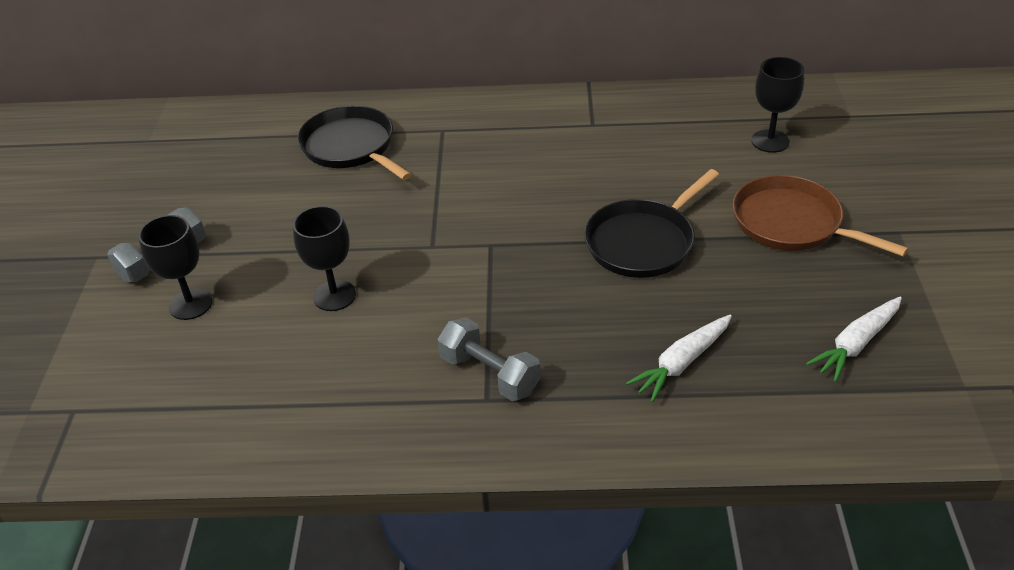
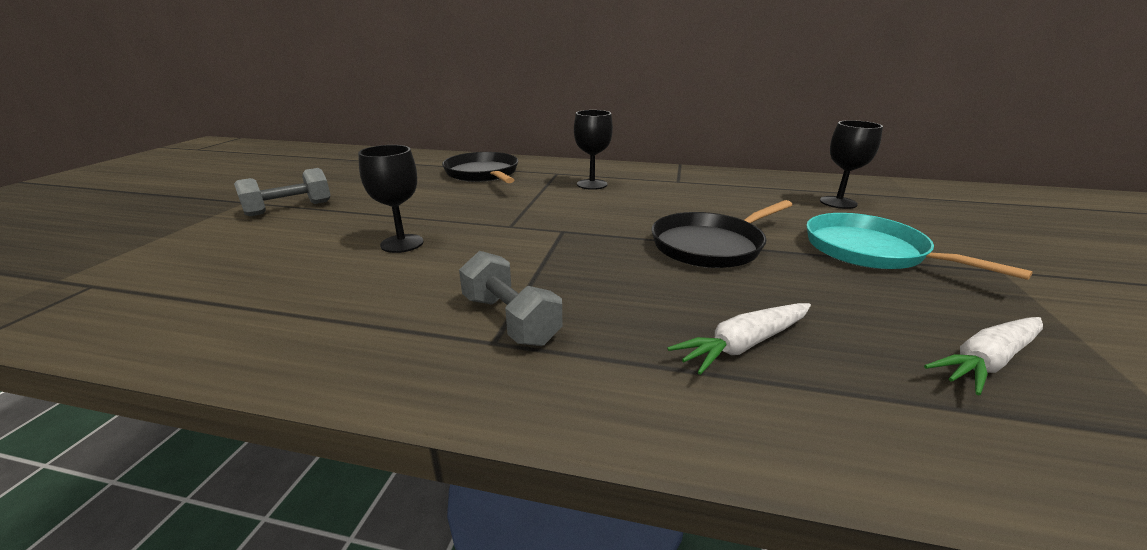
camera: 10 degrees right, 15 degrees down
(190, 304) = (279, 233): black goblet -> black goblet (592, 184)
(792, 223) = (870, 251): brown pan -> turquoise pan

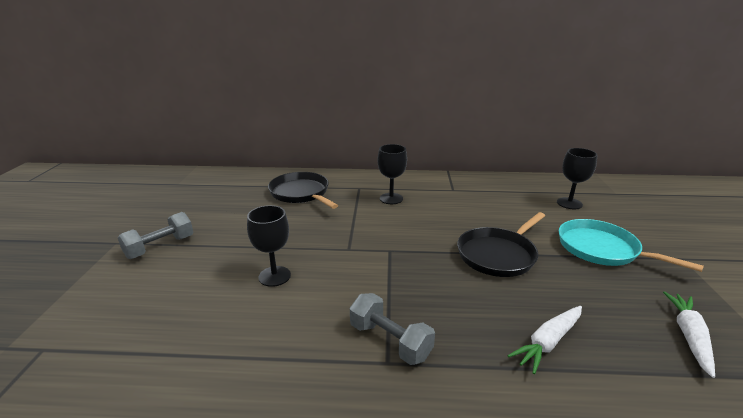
camera: 10 degrees left, 0 degrees up
(987, 361) = (689, 336): white carrot -> white carrot turned 150 degrees clockwise

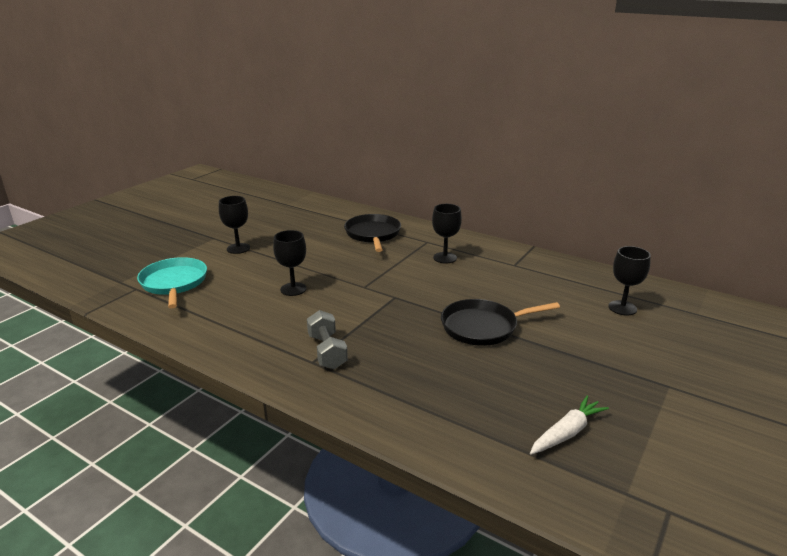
camera: 30 degrees right, 0 degrees up
(160, 247) = (238, 248): grey dumbbell -> black goblet
(548, 342) = (439, 392): white carrot -> none
(602, 249) = (592, 353): turquoise pan -> turquoise pan (174, 283)

